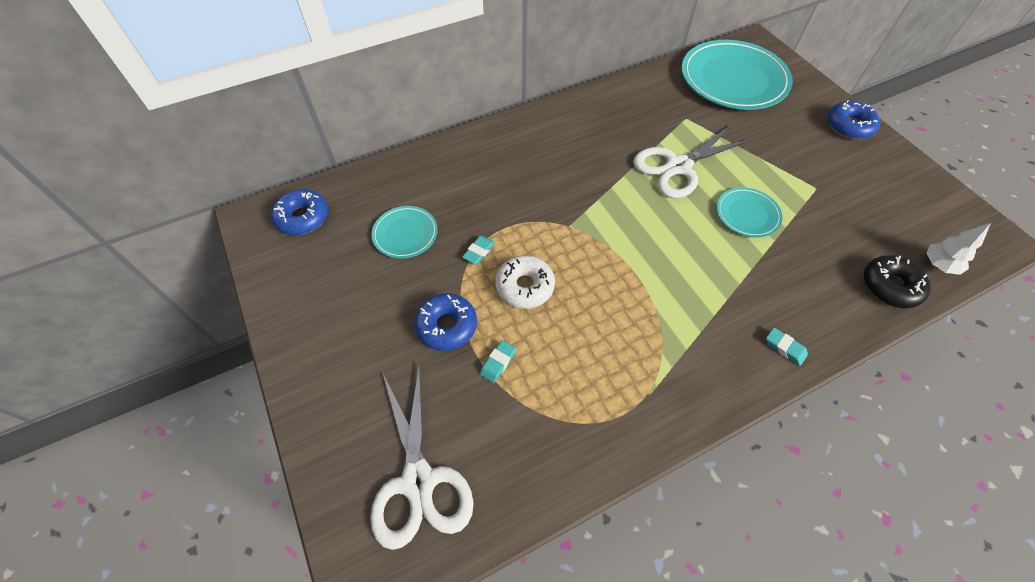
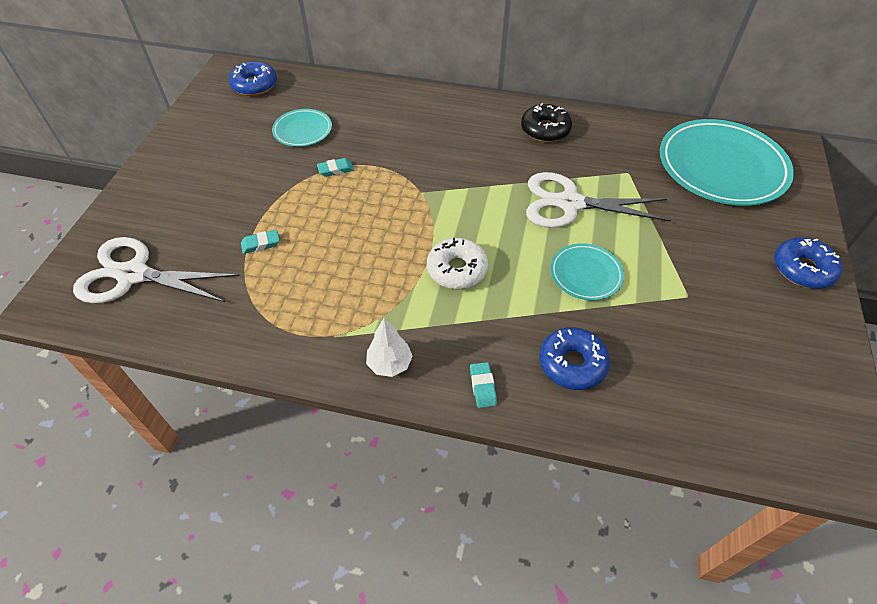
camera: 40 degrees right, 5 degrees down
(418, 481) = (133, 275): white scissors -> white scissors turned 75 degrees clockwise
(447, 326) = (258, 201): blue donut -> blue donut (572, 364)
(525, 286) = (338, 210): white donut -> white donut (457, 269)
(890, 286) = (654, 417): black donut -> black donut (545, 130)
(938, 265) = (737, 438): white tree -> white tree (389, 364)

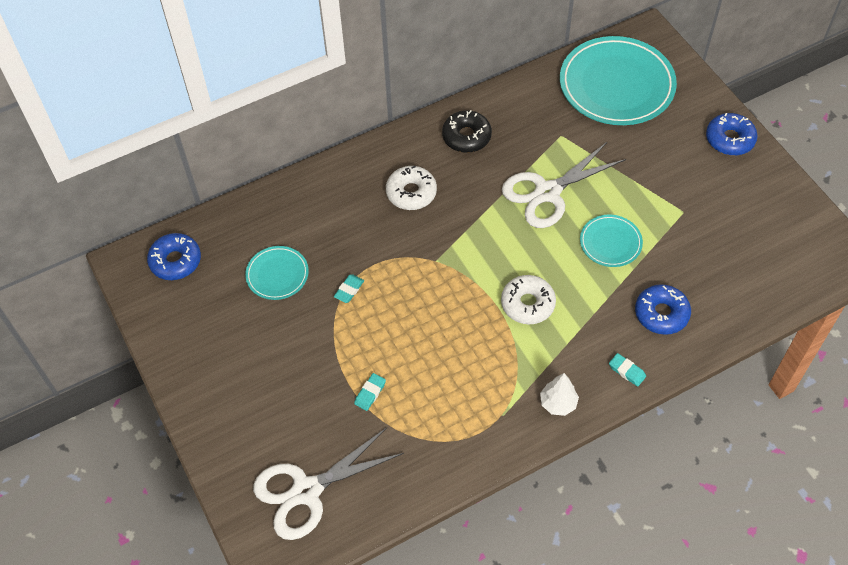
camera: 40 degrees left, 5 degrees up
(458, 139) = (411, 193): none -> white donut

